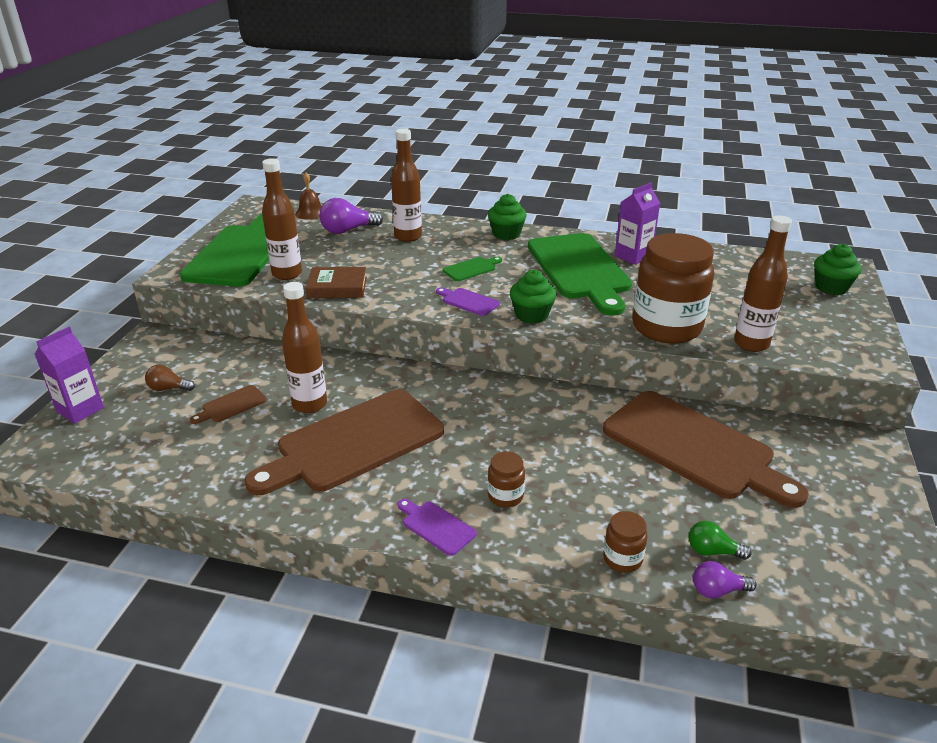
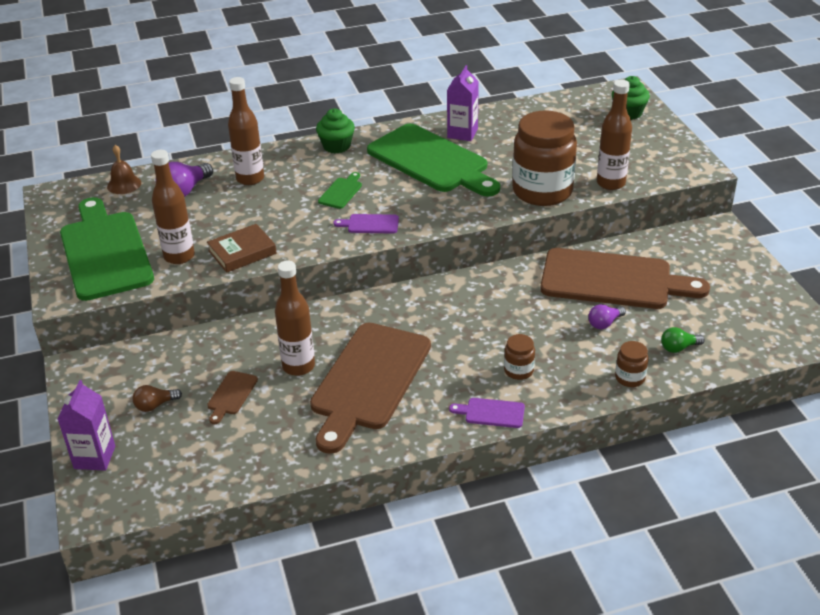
camera: 30 degrees left, 5 degrees up
(531, 315) = (433, 218): green cupcake -> none
(717, 590) = (700, 371): purple light bulb -> purple light bulb (604, 323)

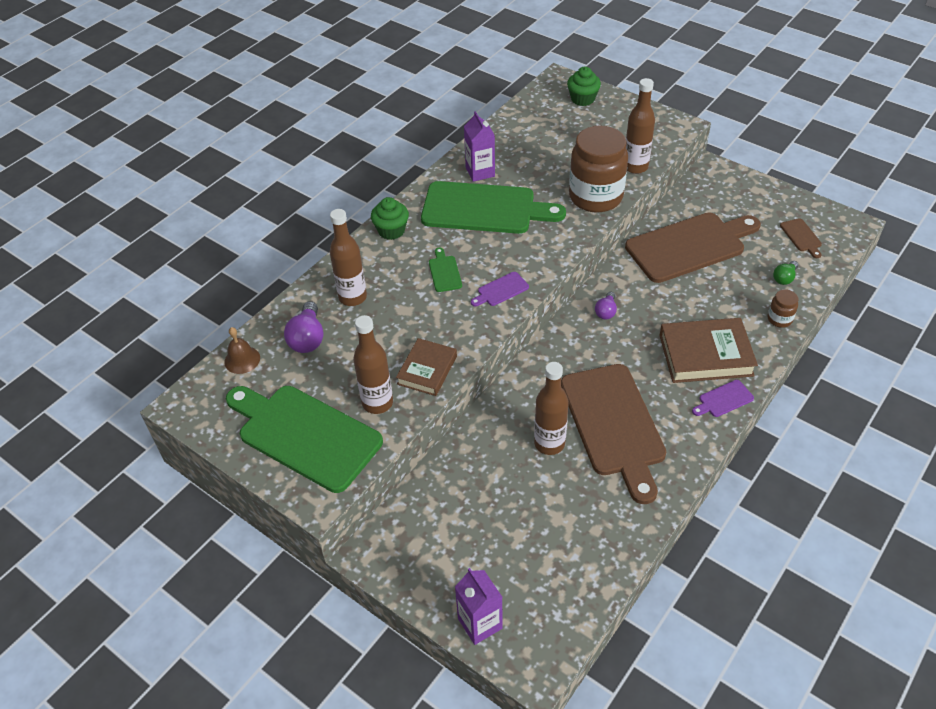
camera: 35 degrees left, 10 degrees up
(155, 405) = (476, 546): brown light bulb -> none
(231, 395) = (526, 500): brown cutting board -> brown cutting board (801, 237)
(518, 371) = (705, 355): brown jar -> brown book
(604, 323) = (720, 284): purple light bulb -> purple light bulb (606, 311)

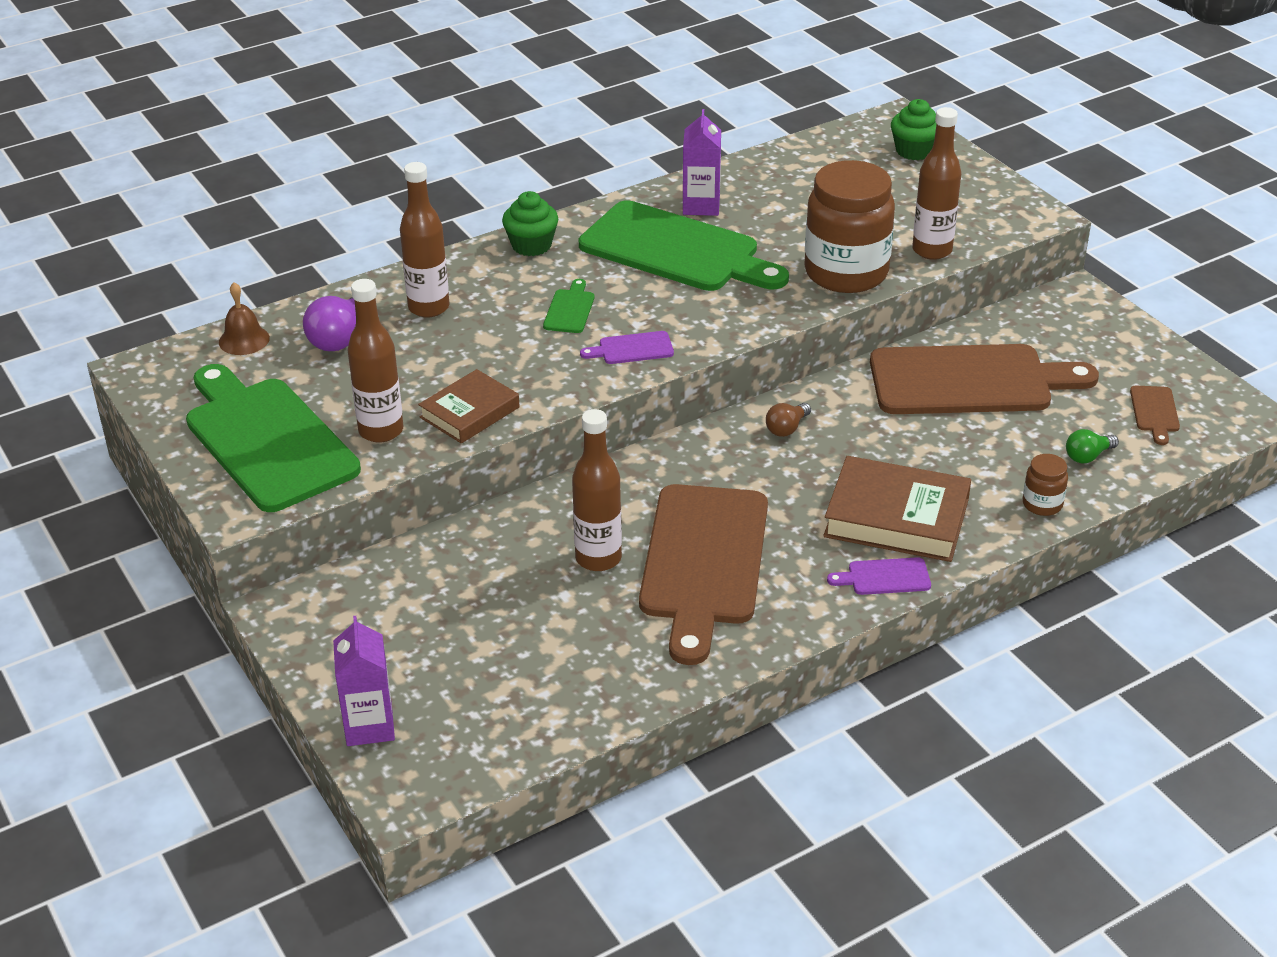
camera: 20 degrees right, 10 degrees down
(606, 311) = (787, 428): purple light bulb -> brown light bulb

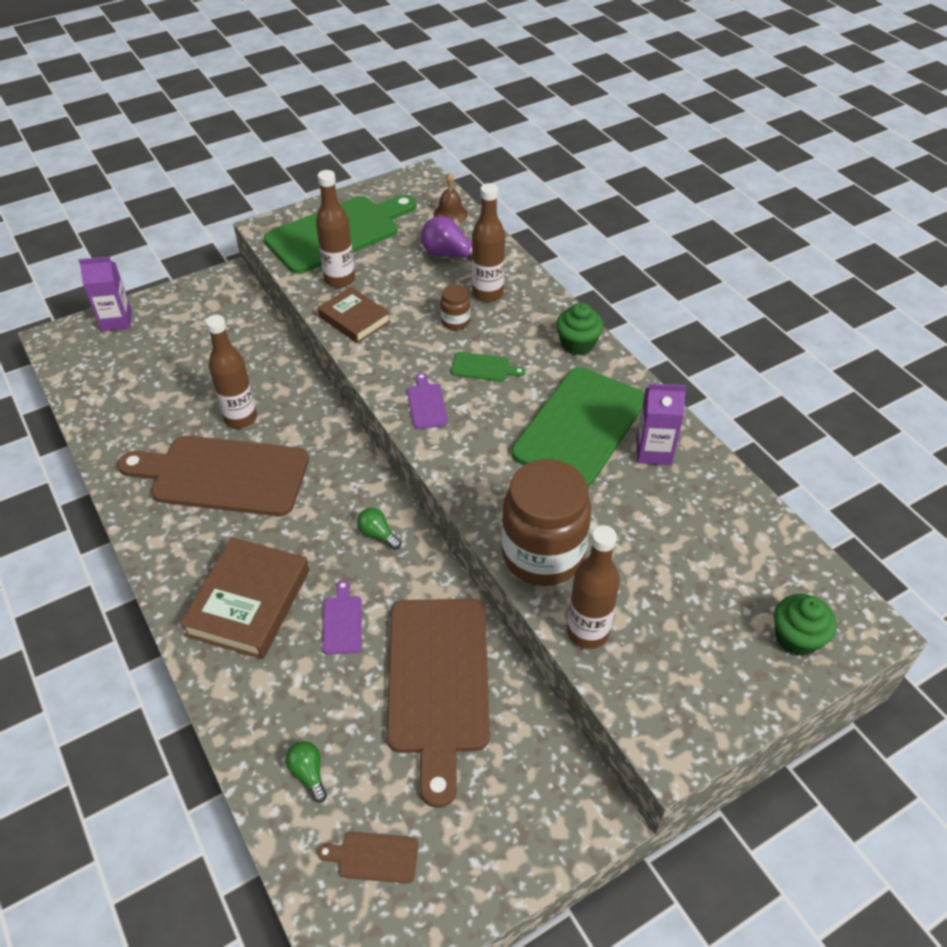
camera: 90 degrees right, 10 degrees up
(787, 428) = (378, 534): brown light bulb -> green light bulb
(884, 577) = (178, 587): purple cutting board -> purple cutting board (342, 621)
(1042, 504) = (245, 719): brown jar -> brown jar (455, 321)

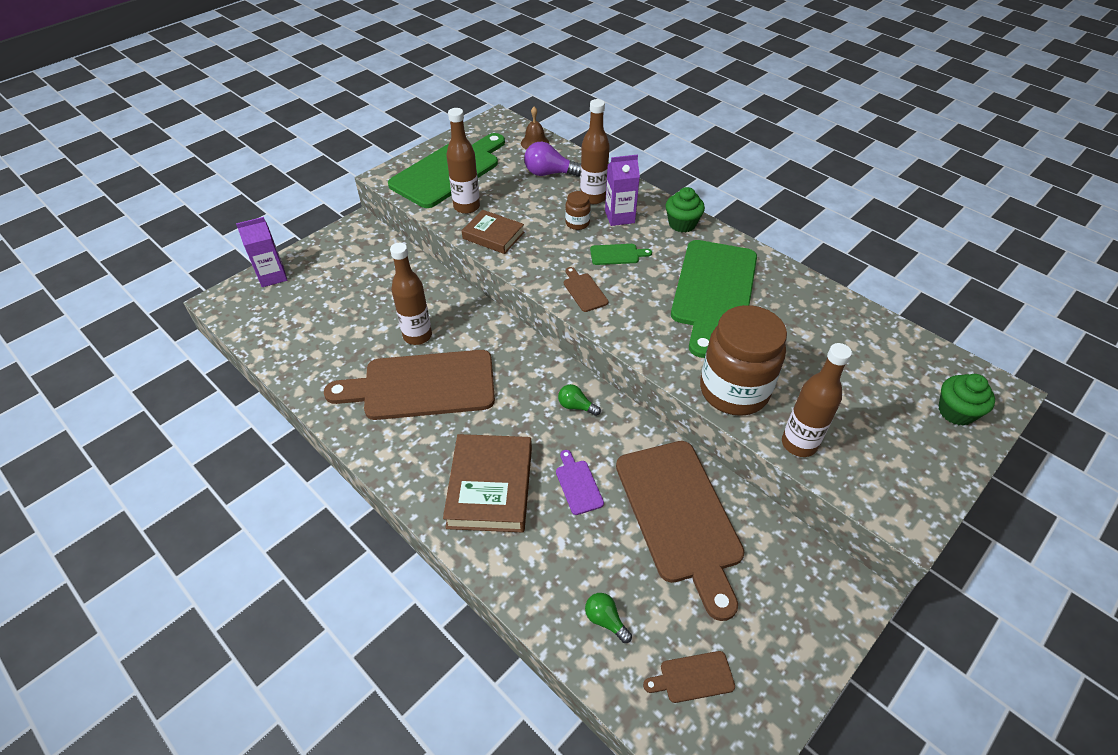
camera: 15 degrees left, 0 degrees up
(426, 404) = (584, 291): purple cutting board -> brown cutting board
(653, 451) = (780, 293): purple carton -> purple carton (619, 217)

